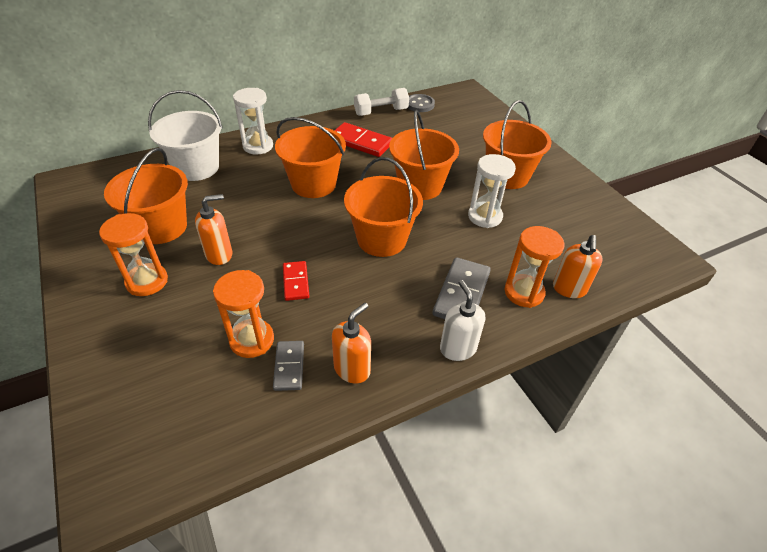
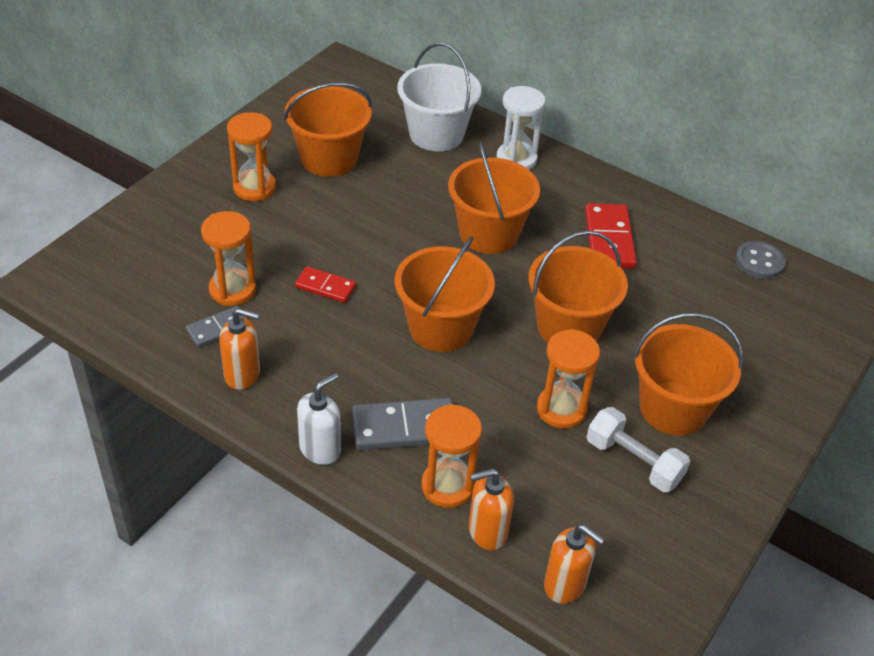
camera: 60 degrees right, 0 degrees up
(219, 254) = (322, 215): orange soap dispenser -> orange soap dispenser (565, 585)
(296, 282) = (325, 287): red domino -> red domino turned 60 degrees clockwise
(381, 112) = (698, 231): white dumbbell -> white dumbbell (633, 462)
(485, 216) = (561, 409): white hourglass -> orange hourglass

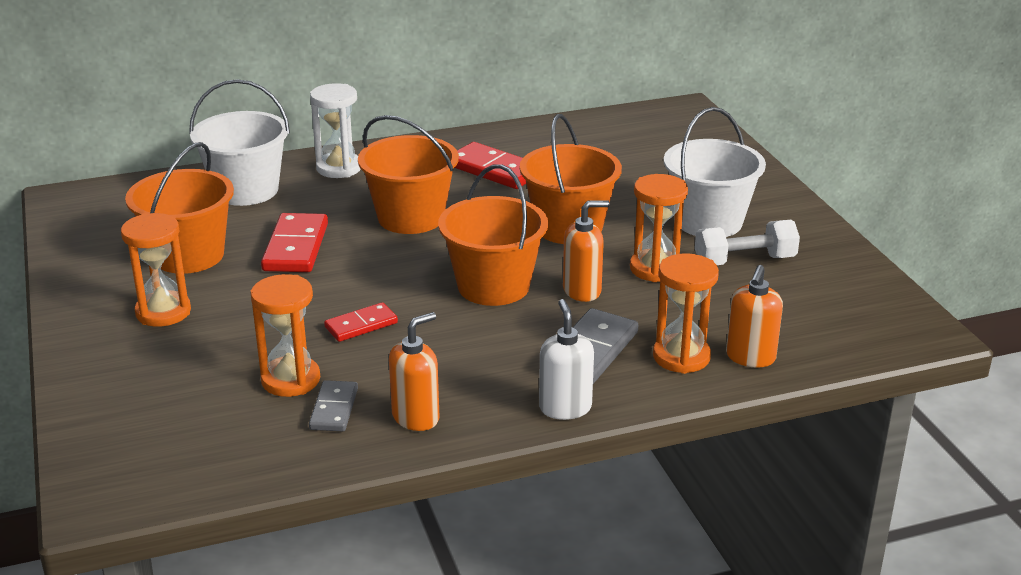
camera: 50 degrees left, 15 degrees down
(389, 200) = (296, 247): none -> red domino
(565, 585) = (840, 343): orange soap dispenser -> orange soap dispenser (582, 291)
(673, 408) = (709, 222): orange bucket -> white bucket
(759, 262) = (601, 124): grey button -> none

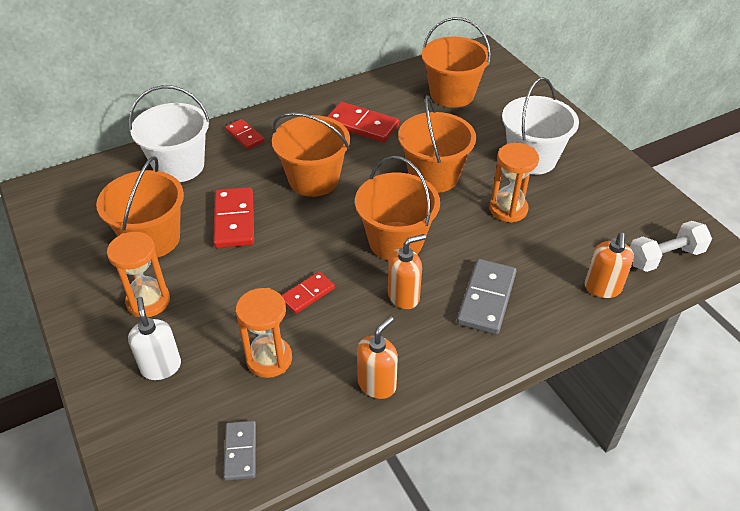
camera: 10 degrees left, 15 degrees up
(334, 409) = (311, 385): grey domino -> grey domino (240, 451)
(339, 168) = (245, 136): white hourglass -> red domino
(565, 408) = (485, 358): white soap dispenser -> white soap dispenser (161, 367)
(582, 291) = (462, 238): orange soap dispenser -> orange soap dispenser (404, 296)
(626, 149) = (452, 94): none -> orange bucket
(681, 357) = (553, 294): orange hourglass -> none
(744, 261) = (569, 194): white dumbbell -> white dumbbell (664, 257)

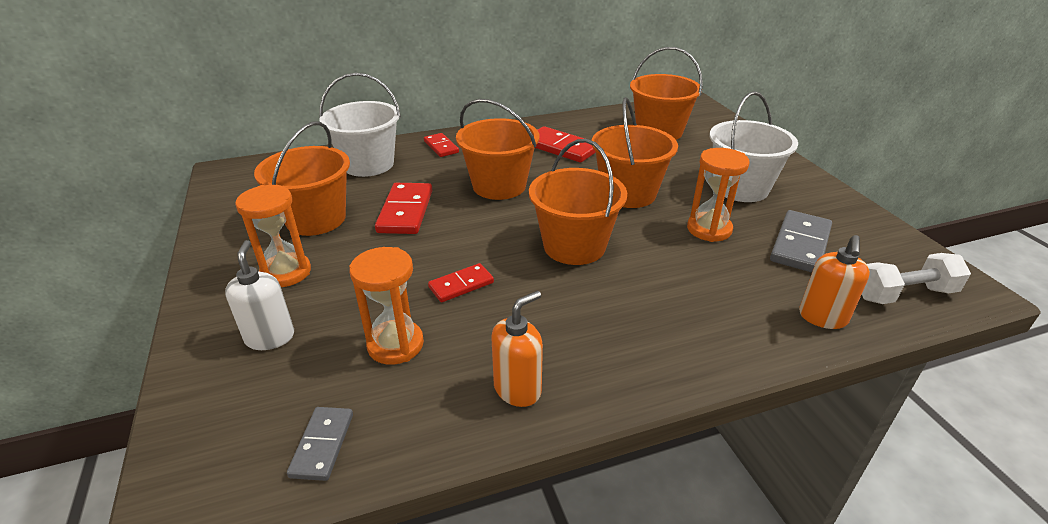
camera: 10 degrees right, 10 degrees down
(404, 296) = (572, 299): orange soap dispenser -> none
(486, 298) = (672, 312): grey domino -> grey domino (800, 244)

